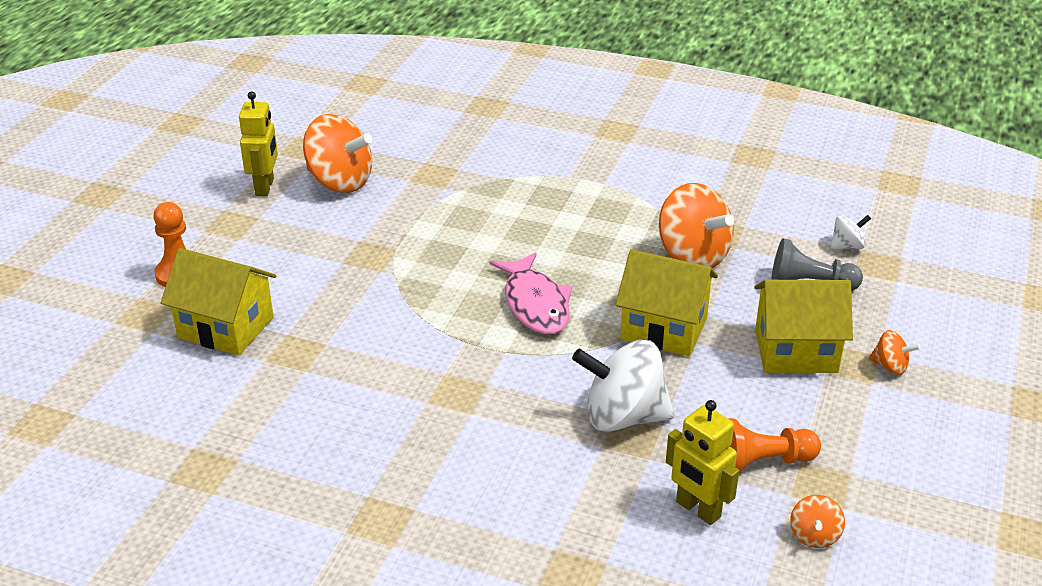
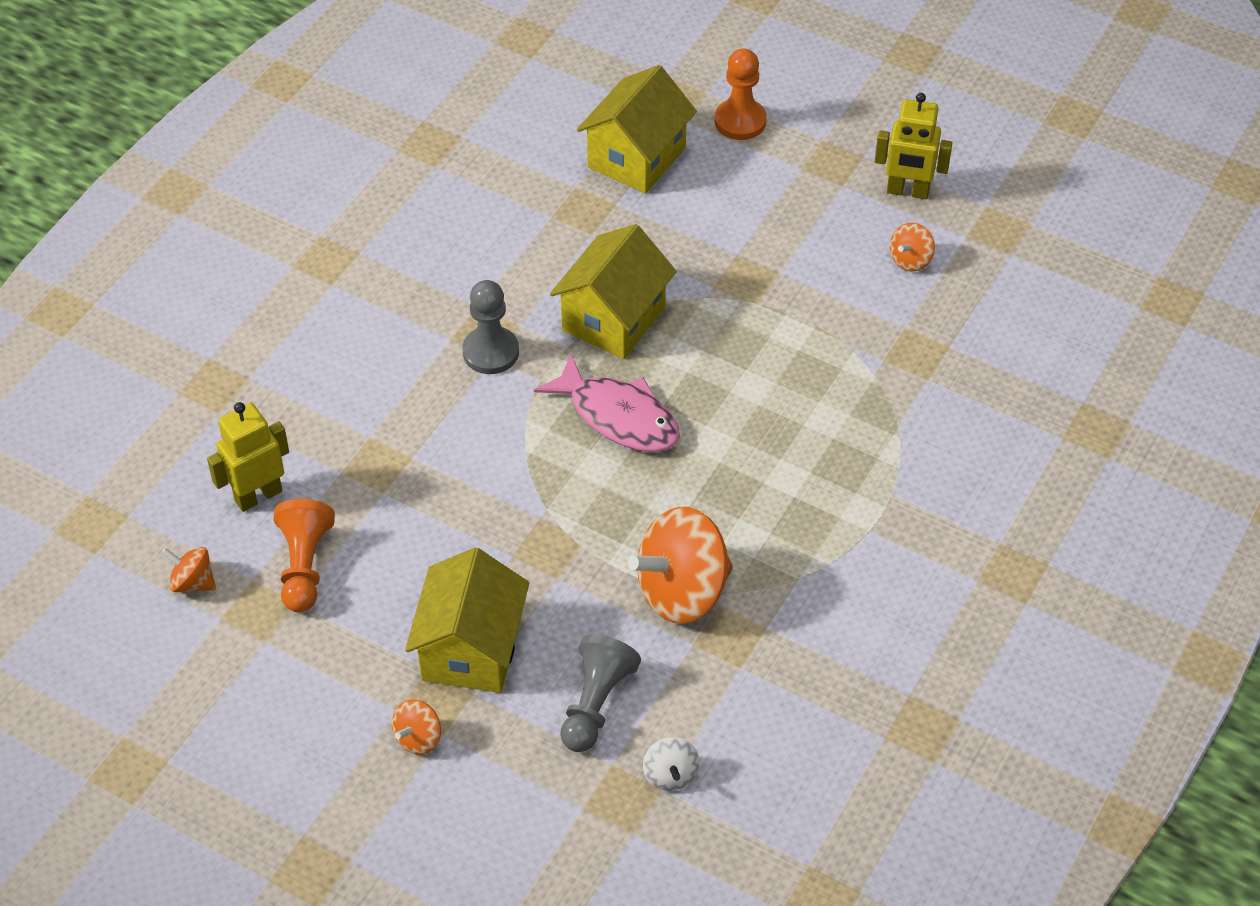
camera: 100 degrees right, 15 degrees up
(340, 182) = (910, 260): orange spinning top -> orange spinning top, size x0.47
(482, 385) = (491, 352): none -> grey pawn
(535, 304) = (618, 416): pink fish -> pink fish turned 135 degrees counterclockwise
(623, 417) = (407, 462): white spinning top -> none
(664, 329) = (544, 529): yellow house -> yellow house (613, 319)

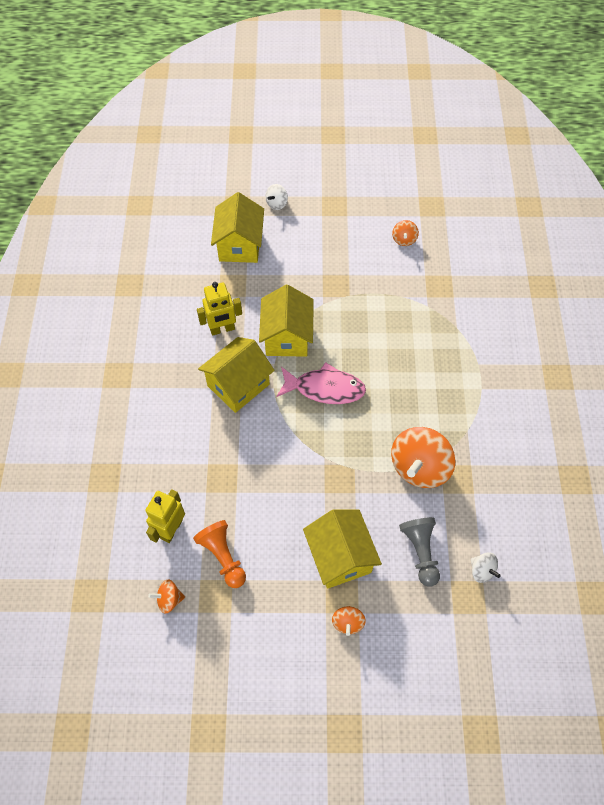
camera: 30 degrees left, 10 degrees up
(491, 352) = (238, 385): grey pawn -> yellow house
(740, 121) = (277, 204): orange pawn -> white spinning top
(907, 191) = (379, 205): yellow robot -> yellow robot (222, 329)

